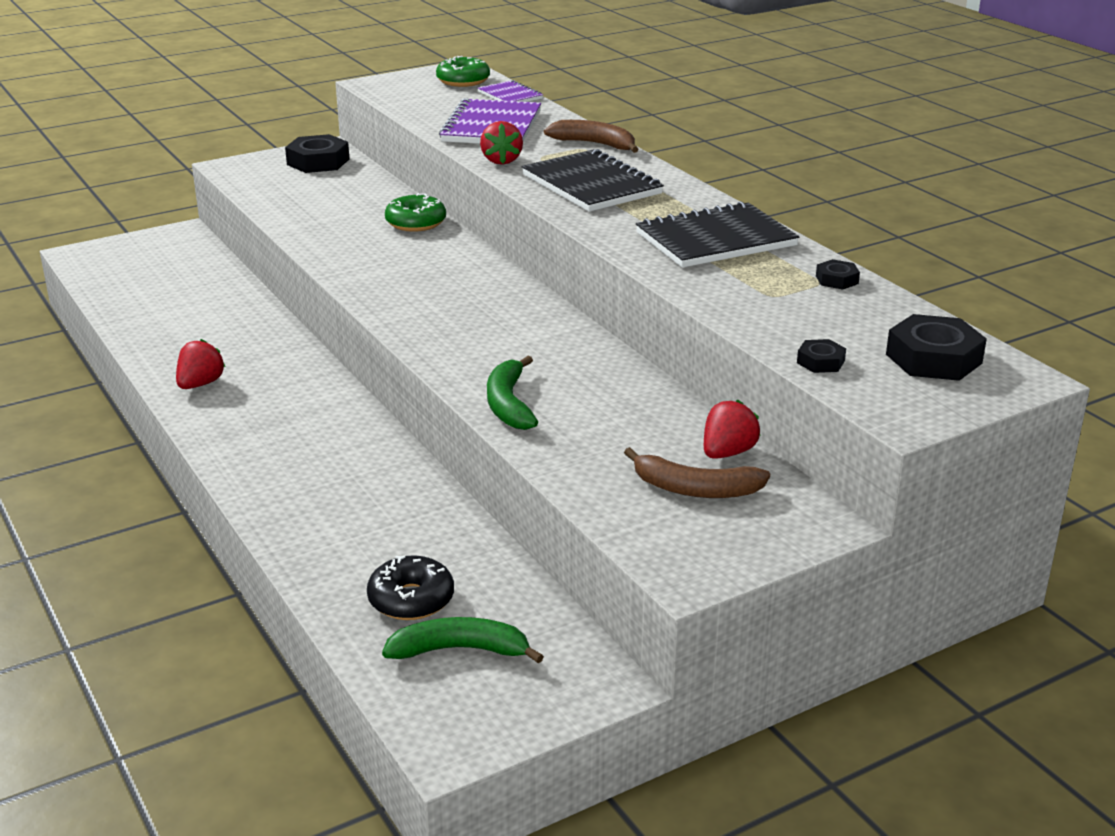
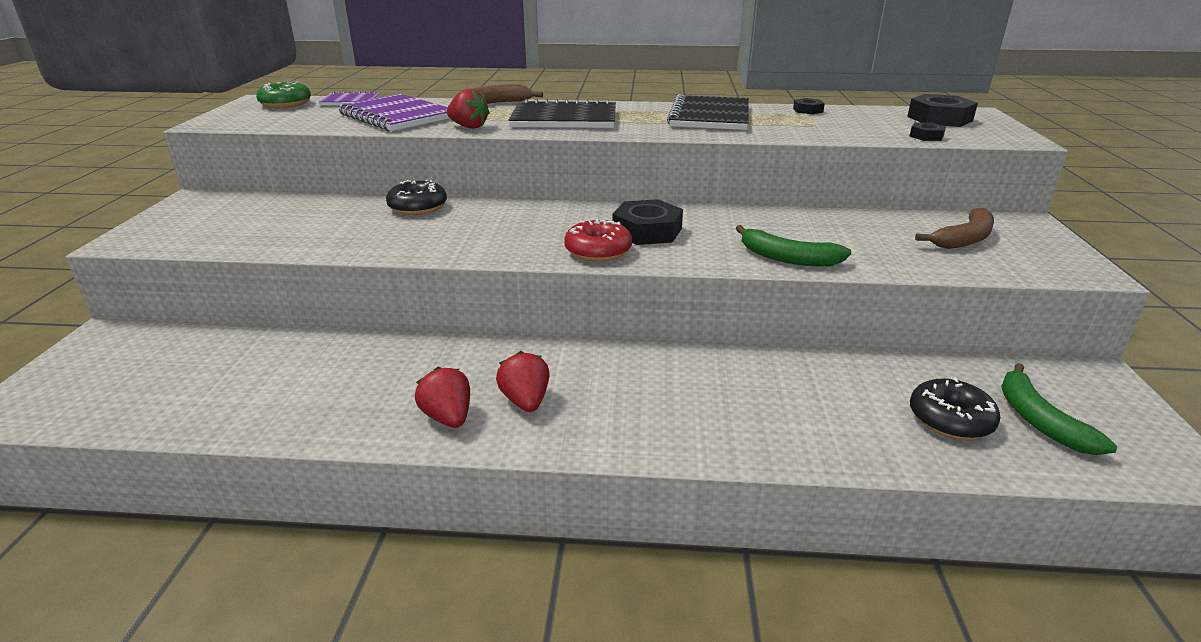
camera: 55 degrees left, 0 degrees up
(318, 162) = (214, 208): black nut -> black nut (647, 231)
(416, 223) = (418, 207): green donut -> black donut
(416, 320) = (598, 251): none -> red donut
(460, 650) = (1039, 420): green banana -> green banana turned 45 degrees counterclockwise
(727, 453) = (918, 218): red strawberry -> red strawberry (525, 401)

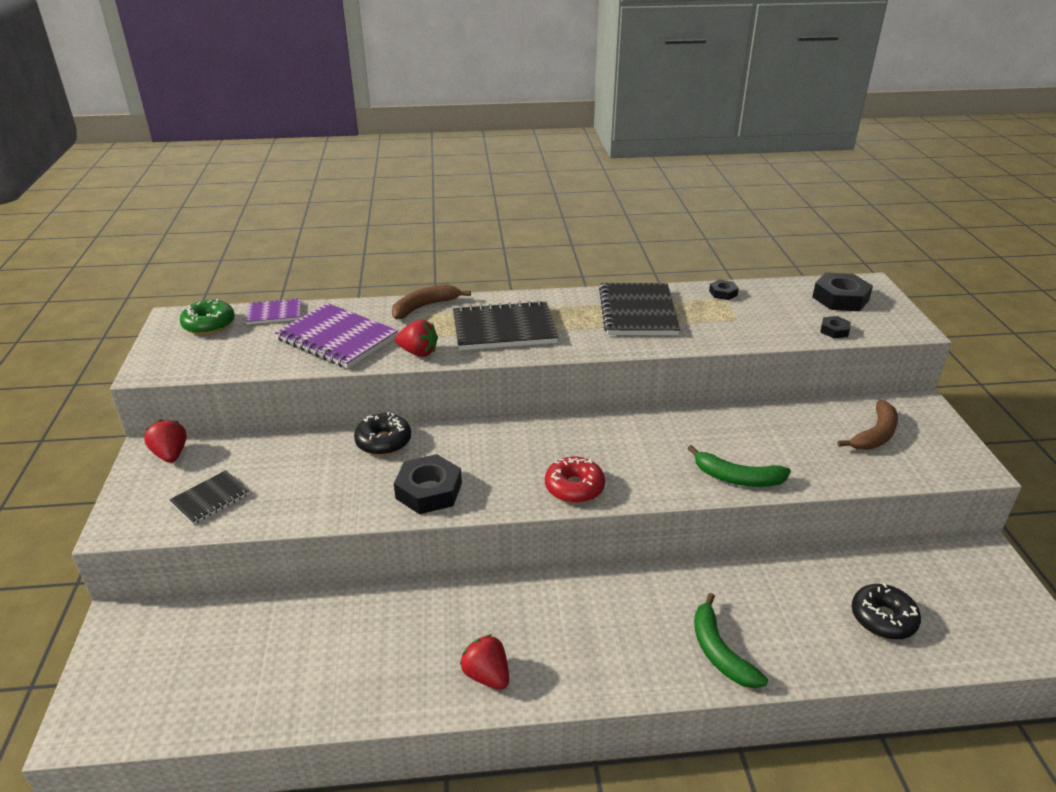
camera: 10 degrees left, 5 degrees up
(223, 231) = (210, 499): none -> black notebook
(525, 401) = (545, 647): red strawberry -> red strawberry (171, 454)
(647, 231) = (608, 454): black nut -> black nut (429, 491)
(1039, 420) = (947, 609): green banana -> green banana (719, 652)

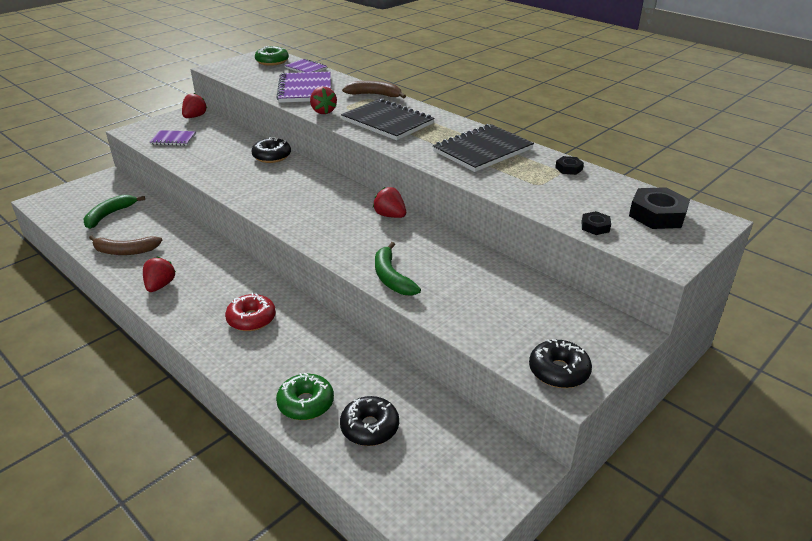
camera: 50 degrees right, 0 degrees up
(210, 499) = (173, 139): black notebook -> purple notebook
(429, 491) = (245, 185): black nut -> none
(574, 487) = (303, 224): red donut -> red donut (251, 319)
(620, 425) = (390, 215): none -> red strawberry
(719, 652) = (258, 361): green banana -> green banana (109, 215)
(817, 646) = (306, 403): none -> green donut
(875, 435) = (538, 321): brown banana -> brown banana (125, 251)
(950, 460) = (558, 371): none -> black donut

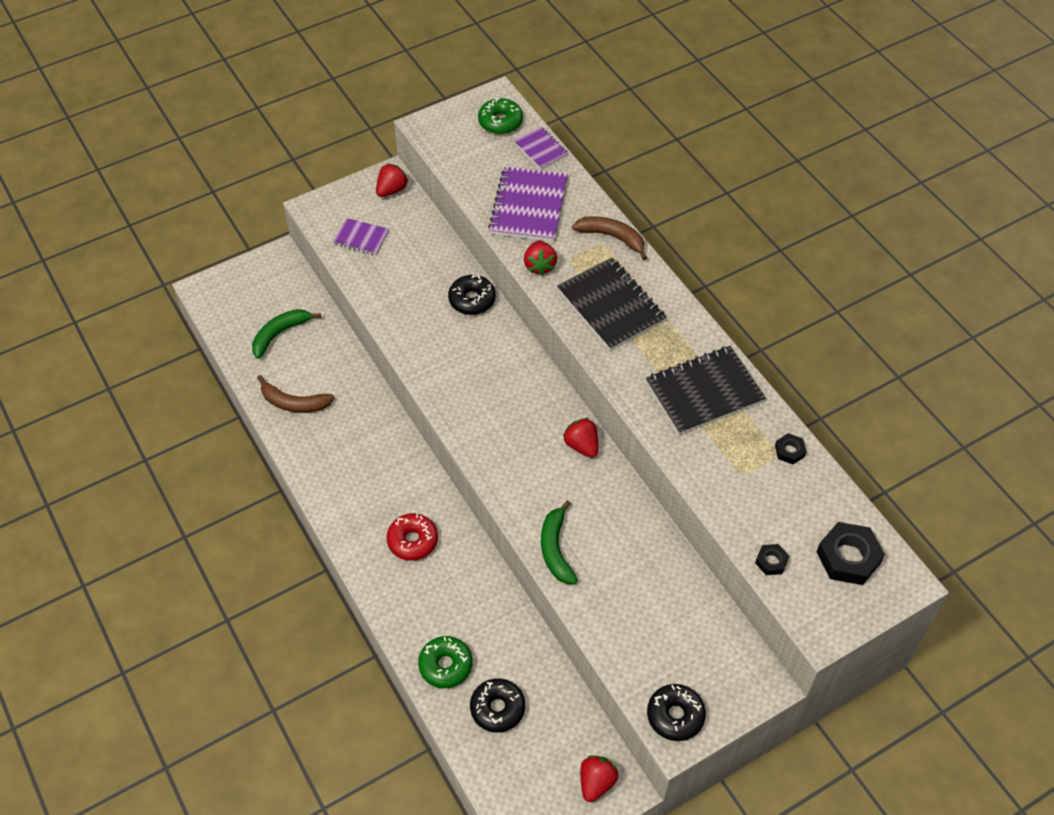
camera: 15 degrees right, 20 degrees up
(160, 286) = (326, 468): red strawberry -> red strawberry (596, 782)

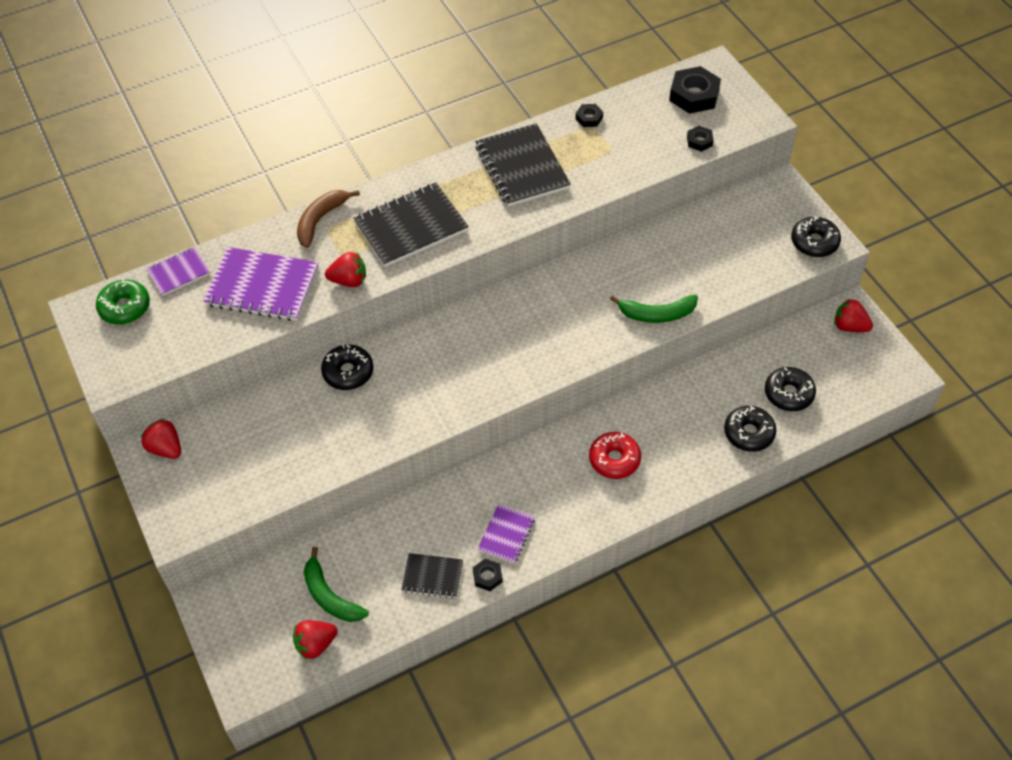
camera: 85 degrees left, 0 degrees up
(291, 443) = (487, 576): none -> black nut
(294, 403) = (432, 576): brown banana -> black notebook
(361, 238) = (236, 479): purple notebook -> purple notebook (506, 534)
(445, 665) = (749, 433): green donut -> black donut
(582, 446) = (543, 289): red strawberry -> red strawberry (315, 644)

